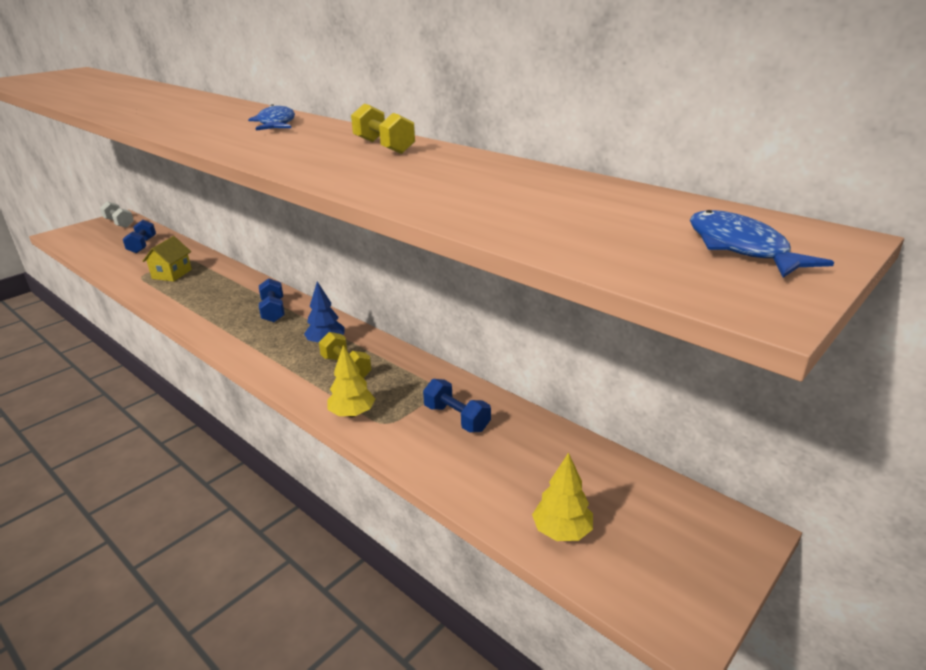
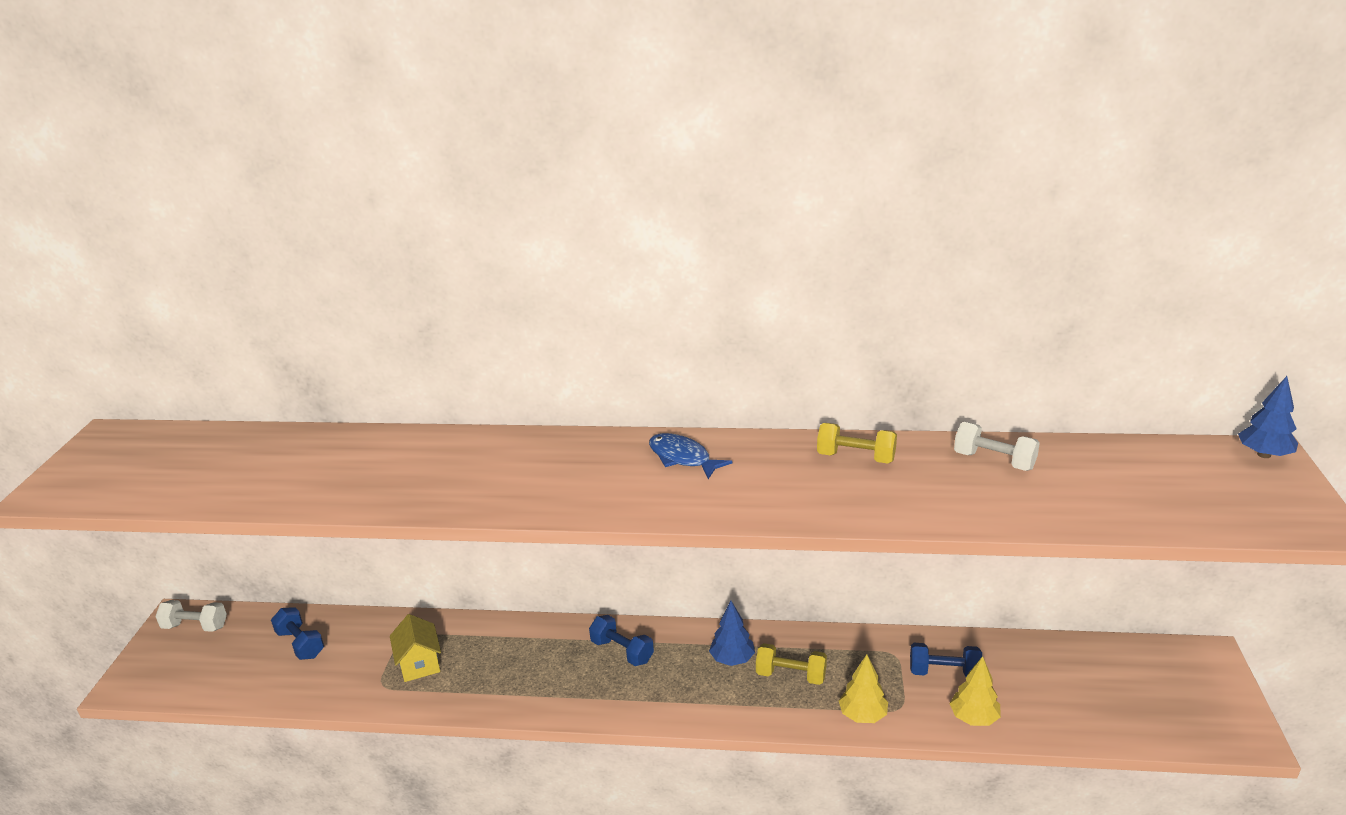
camera: 35 degrees left, 0 degrees up
(488, 172) = (994, 461): none -> white dumbbell
(562, 531) = (1123, 719): yellow tree -> yellow tree (974, 718)
(740, 248) = (1250, 482): blue fish -> none
(815, 237) = (1264, 454): none -> blue tree

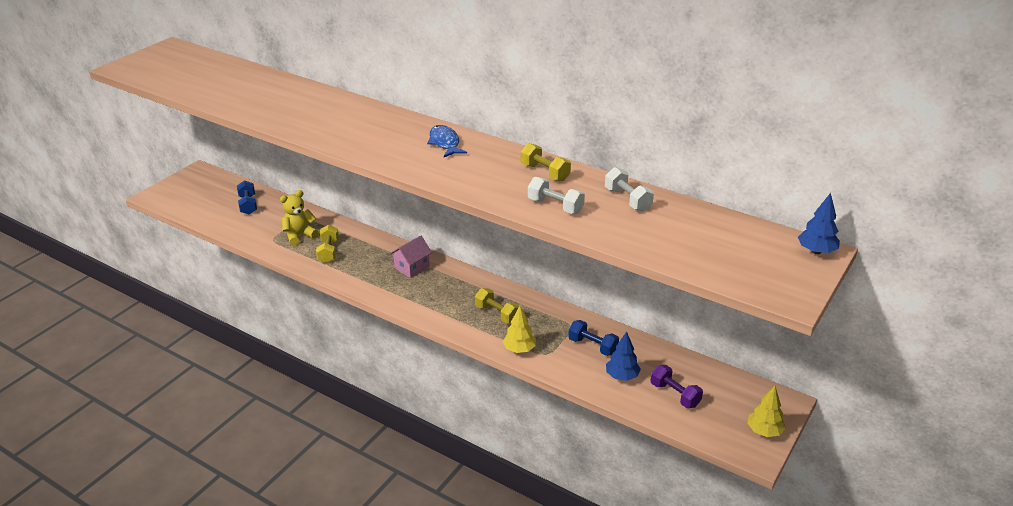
camera: 25 degrees right, 5 degrees up
(195, 626) = (204, 179): white dumbbell -> white dumbbell (555, 206)
(419, 664) = (299, 235): yellow house -> yellow teddy bear
(483, 672) = (328, 251): none -> yellow dumbbell
(622, 651) = (412, 267): blue dumbbell -> pink house
(732, 659) = (471, 293): blue tree -> blue tree (622, 376)
(974, 718) = (585, 376): yellow tree -> yellow tree (764, 431)
(1093, 699) = (675, 395): none -> purple dumbbell

